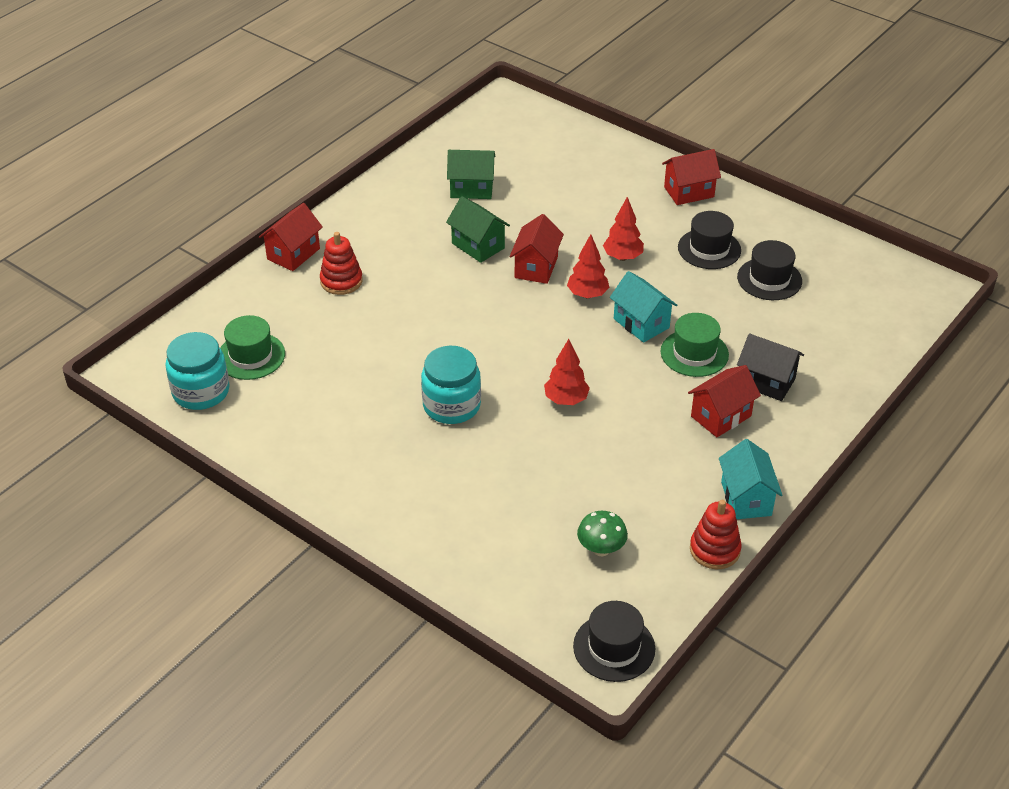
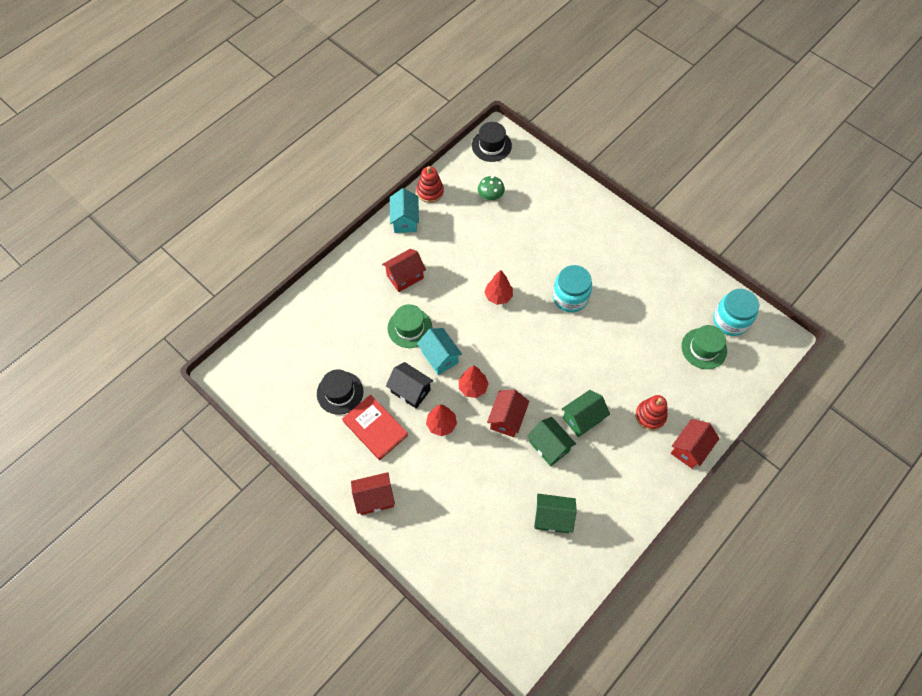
camera: 175 degrees left, 20 degrees up
(434, 273) = (582, 419): none -> green house
(709, 249) = (375, 428): black hat -> red book
(766, 382) = (369, 301): black house -> black house (410, 391)

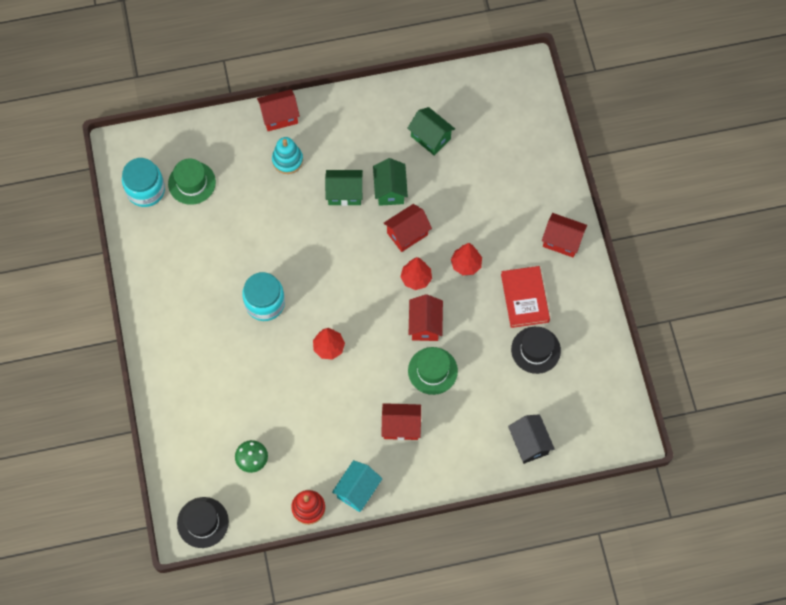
camera: 145 degrees left, 5 degrees up
(410, 391) = (472, 311): black house -> black house (529, 443)
(439, 357) = (425, 325): turquoise house -> red house
(650, 416) = (287, 160): red stacking toy -> turquoise stacking toy

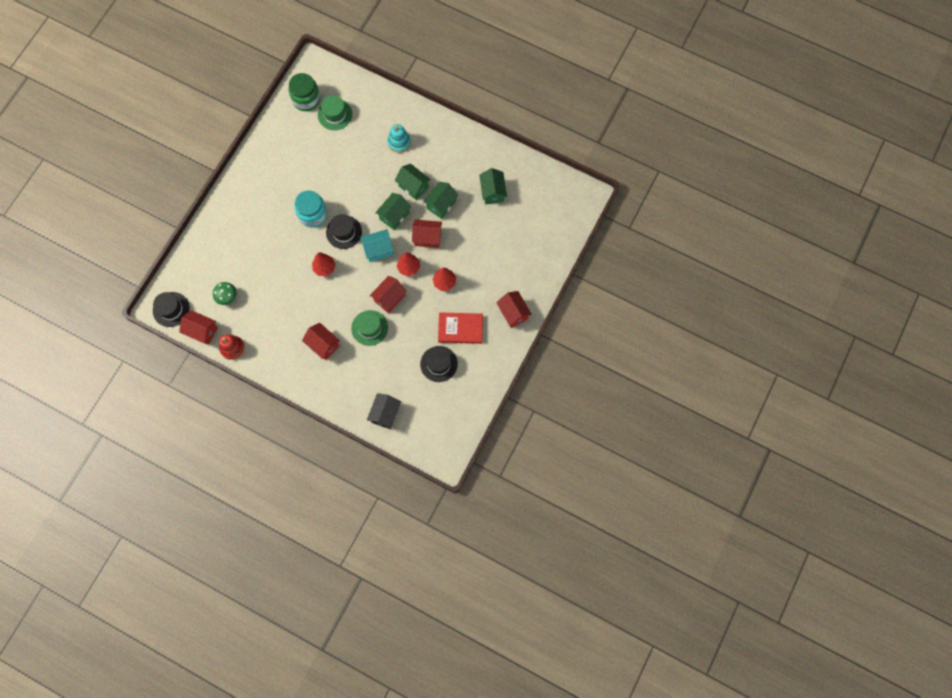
camera: 40 degrees right, 5 degrees up
(146, 190) = (306, 99): turquoise jar -> green jar
(279, 117) = (417, 114): red house -> red house (202, 331)
(315, 295) = (344, 232): none -> black hat
(352, 238) = (394, 216): none -> green house
(357, 490) = (267, 361): turquoise house -> turquoise house (378, 250)
(525, 298) = (460, 329): red book -> red book turned 60 degrees clockwise

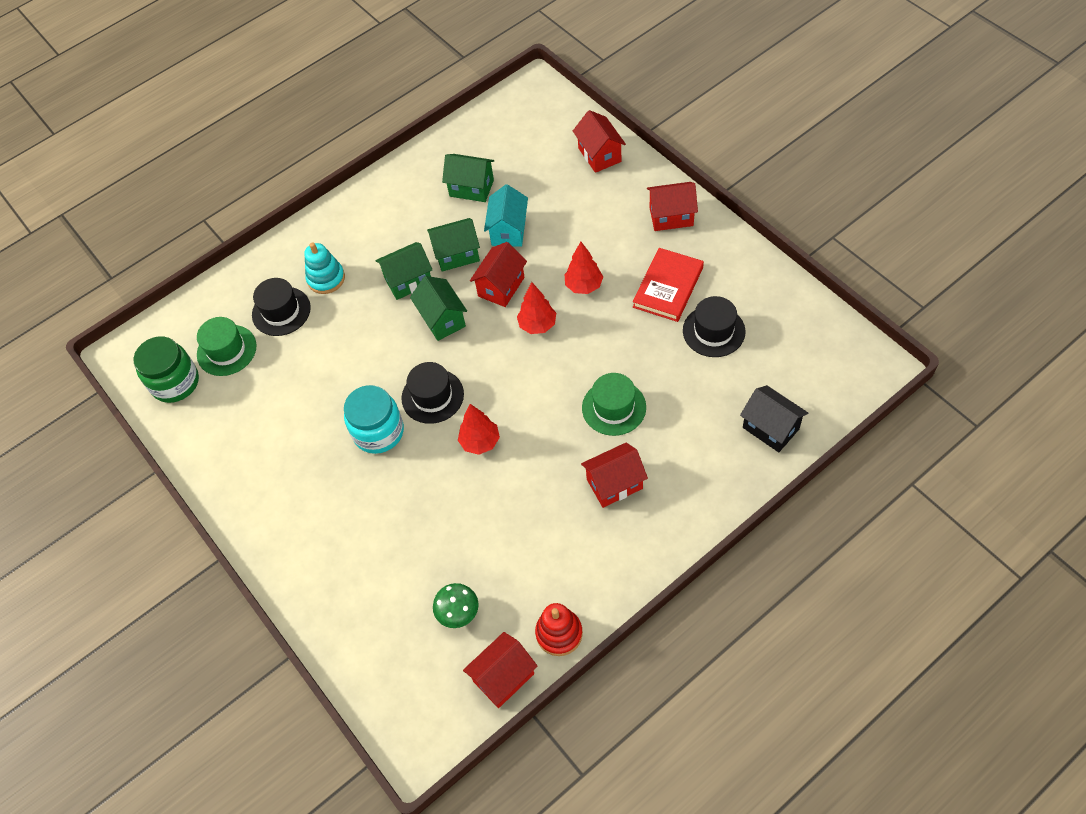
camera: 60 degrees left, 15 degrees down
(171, 309) = (435, 721): black hat -> black hat (281, 311)
(378, 250) = (487, 357): turquoise house -> turquoise house (508, 230)
(389, 298) = (576, 365): red house -> red house (599, 155)
(441, 205) = (457, 255): green house -> green house turned 75 degrees counterclockwise

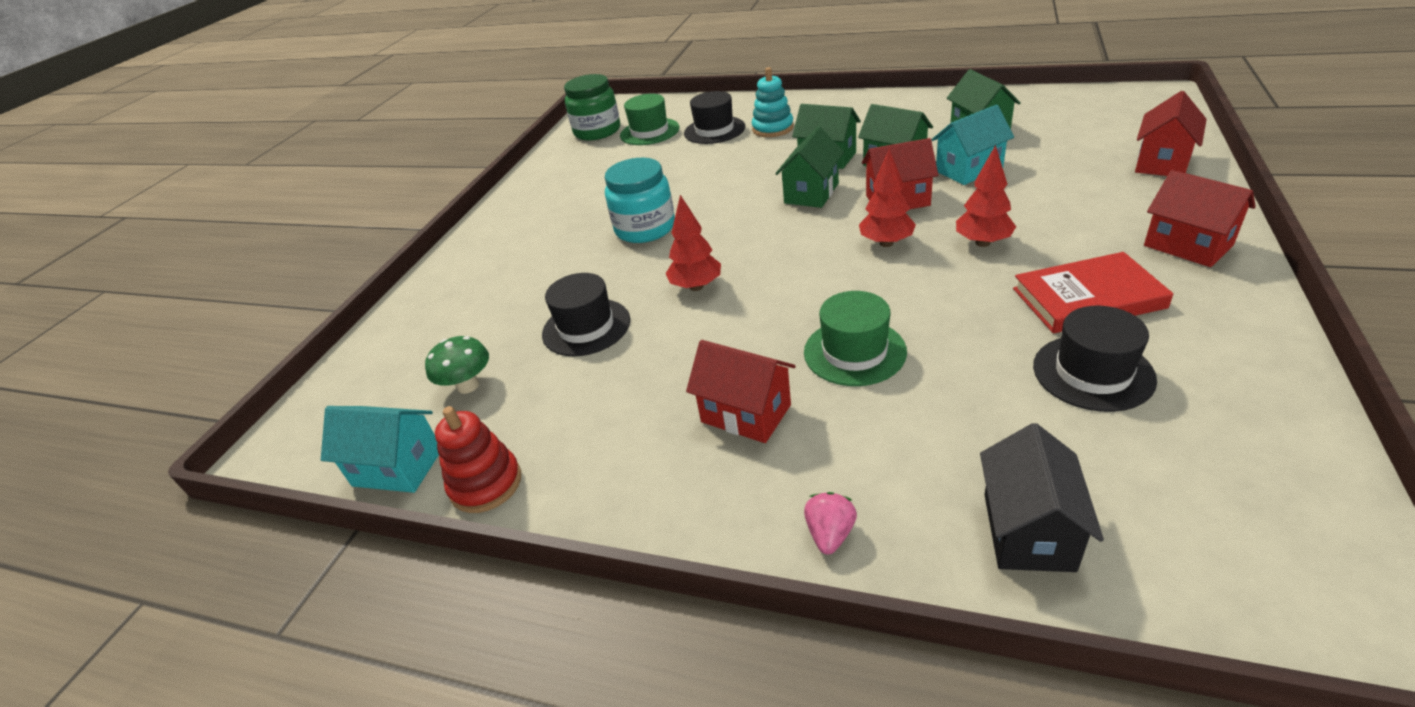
camera: 55 degrees right, 20 degrees down
(432, 396) = (718, 233): black hat -> black hat (586, 327)
(503, 677) = (397, 467): red house -> turquoise house
(716, 498) = (830, 534): none -> pink strawberry

